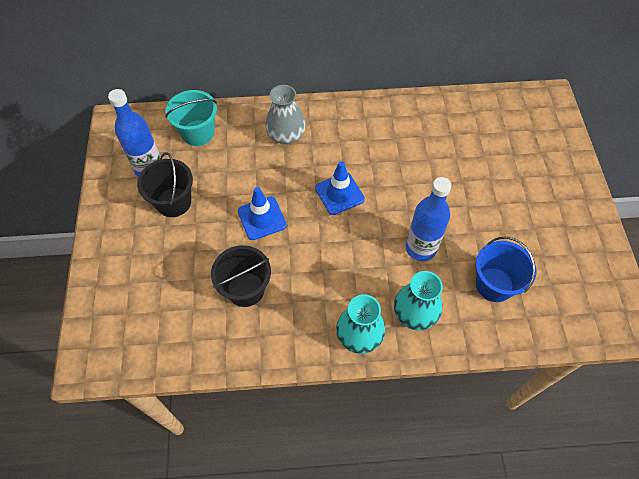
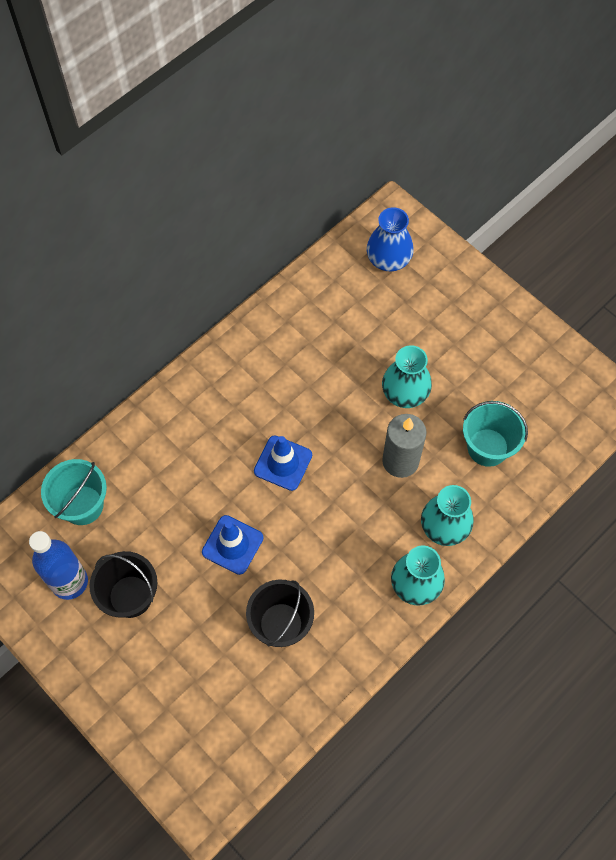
camera: 40 degrees left, 5 degrees up
(286, 135) = (176, 439): grey vase -> none
(420, 248) = (400, 461): blue bottle -> grey candle
(463, 208) = (405, 392): none -> turquoise vase
(494, 284) = (487, 447): blue bucket -> turquoise bucket
(523, 122) = (388, 259): none -> blue vase

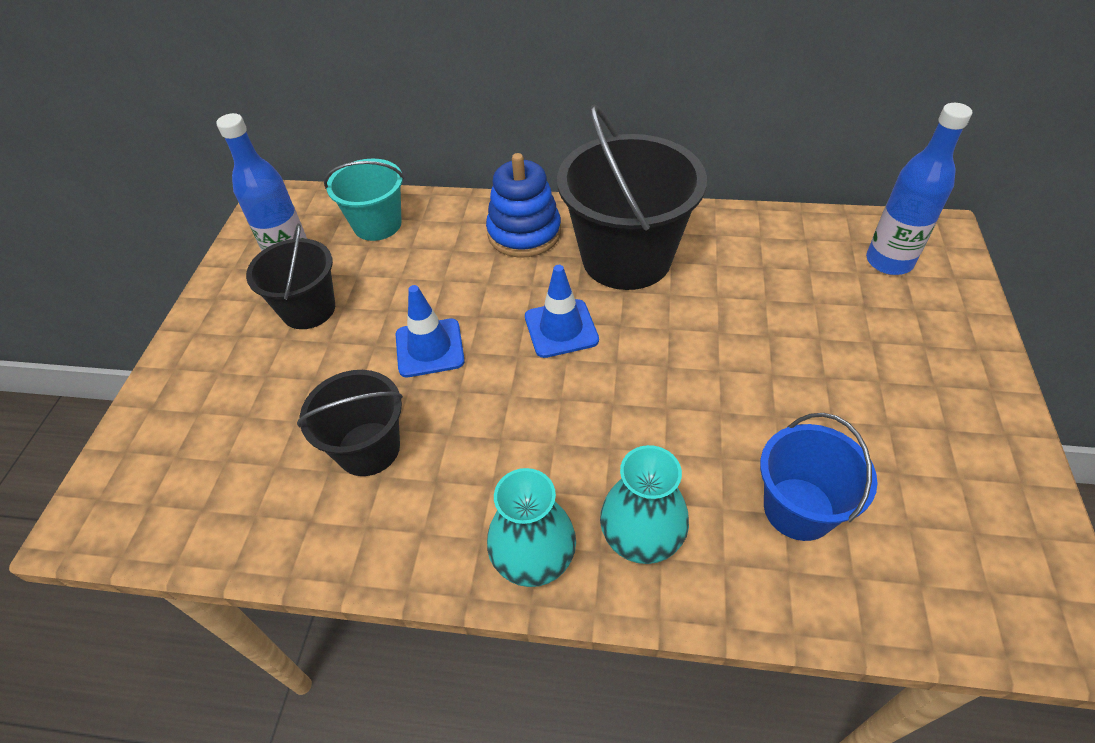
camera: 55 degrees right, 15 degrees down
(181, 422) = (524, 233): none -> blue stacking toy
(260, 384) = (626, 258): none -> black bucket
(388, 259) = (889, 261): blue vase -> blue bottle
(400, 461) = (676, 428): grey candle -> none
(405, 392) = (763, 376): turquoise vase -> none
(487, 447) = (798, 508): turquoise bucket -> blue bucket

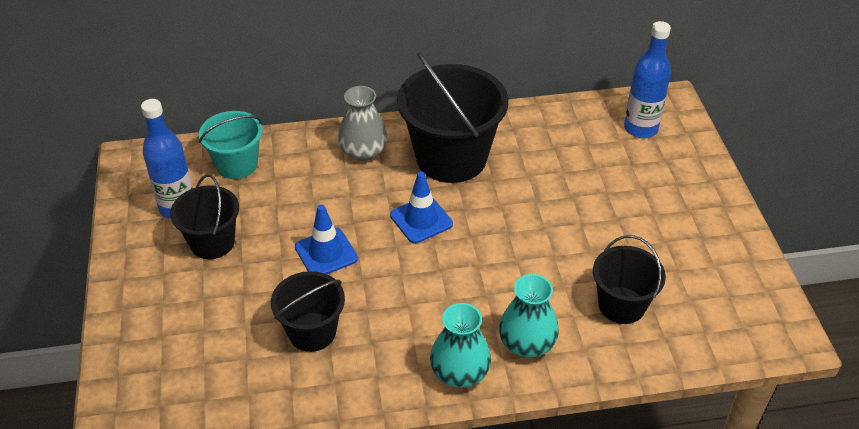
camera: 20 degrees left, 5 degrees down
(524, 233) = (363, 151): blue stacking toy -> grey vase
(798, 508) = (621, 305): blue bucket -> black bucket

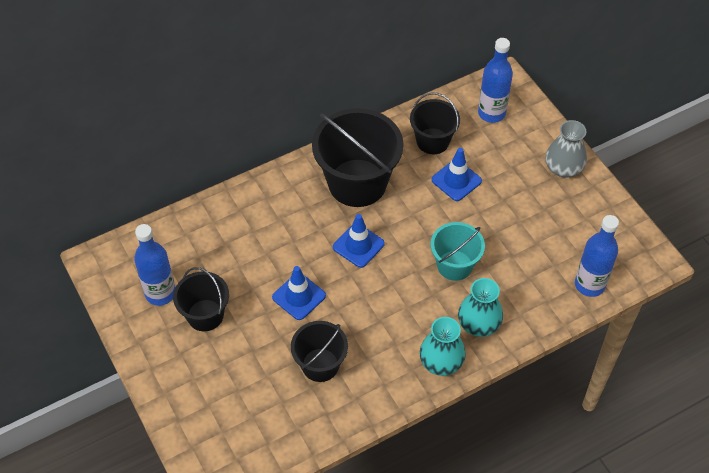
camera: 20 degrees left, 10 degrees up
(237, 164) = (188, 240): turquoise bucket -> turquoise bucket (454, 265)
(363, 151) = (285, 197): grey vase -> grey vase (563, 168)
(568, 184) = (456, 180): none -> blue traffic cone
(621, 305) = (533, 272): black bucket -> black bucket (432, 141)
(690, 340) = (589, 284): none -> blue bottle

